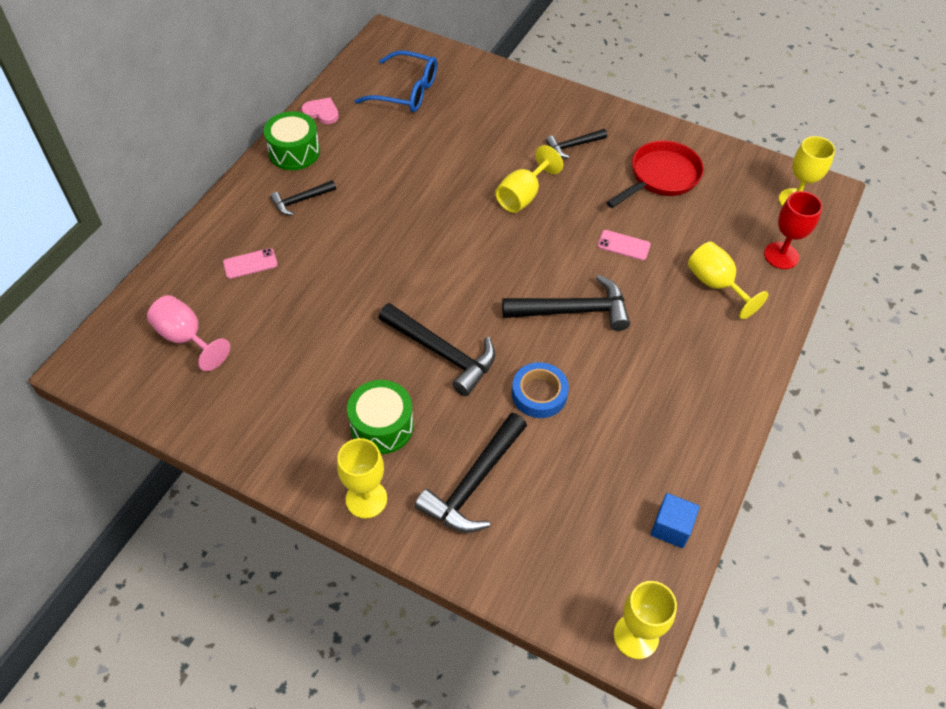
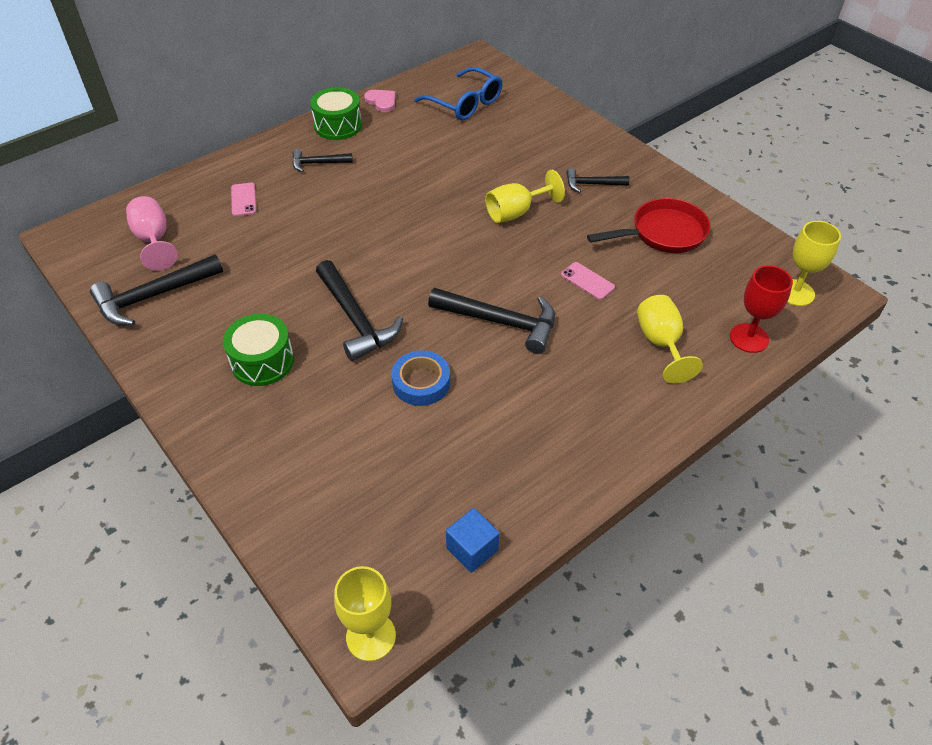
camera: 25 degrees right, 5 degrees down
(250, 264) = (243, 199): pink phone -> pink phone turned 75 degrees clockwise
(366, 499) = (208, 416): yellow goblet -> none
(474, 483) = (310, 438): black hammer -> black hammer (153, 297)

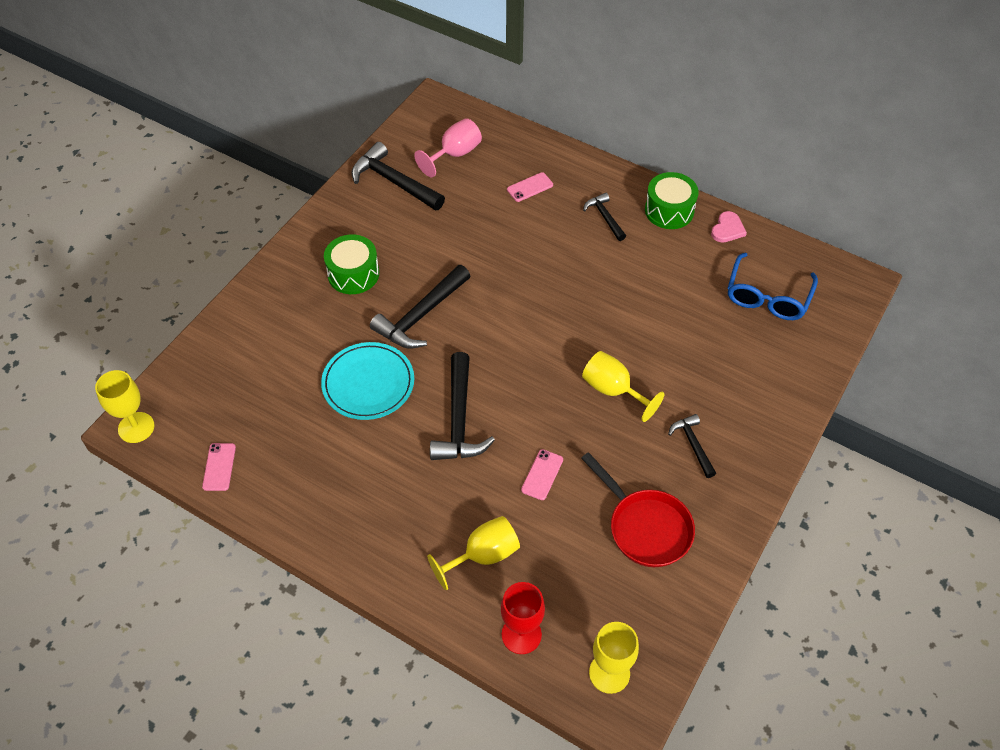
camera: 70 degrees right, 5 degrees up
(421, 382) = (368, 383): blue tape -> turquoise plate
(472, 549) = (219, 467): blue cube -> pink phone

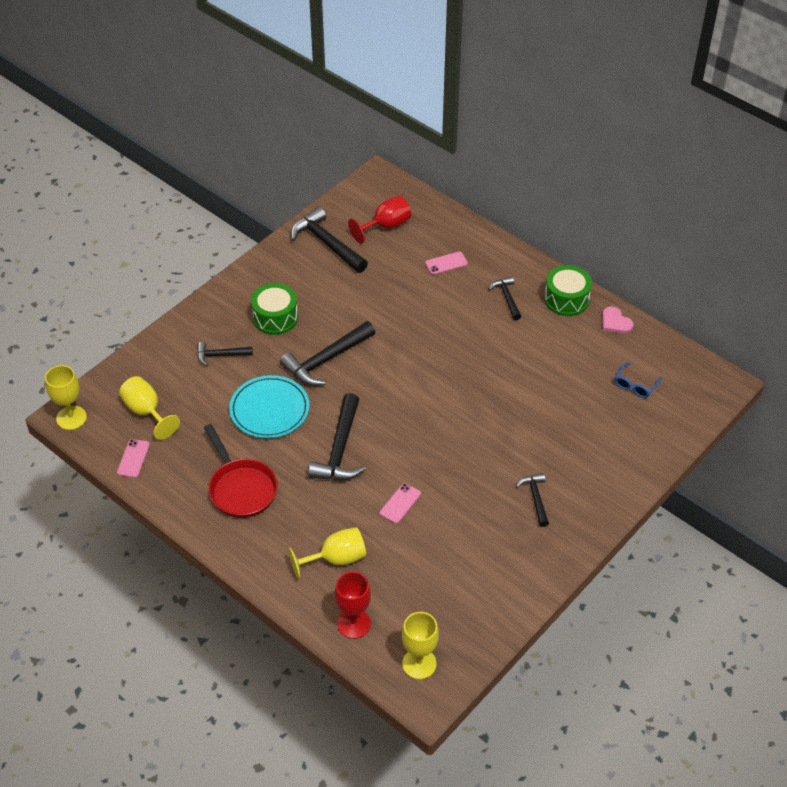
camera: 10 degrees right, 5 degrees down
(299, 327) = (220, 355): none -> black hammer
(454, 154) = (386, 226): pink goblet -> red goblet
(613, 390) = (478, 444): yellow goblet -> yellow goblet (146, 412)
(645, 527) = (477, 557): red pan -> red pan (241, 488)
(727, 229) = (615, 322): pink heart -> pink heart turned 105 degrees clockwise
(767, 297) = (635, 385): blue glasses -> blue glasses, size x0.55

